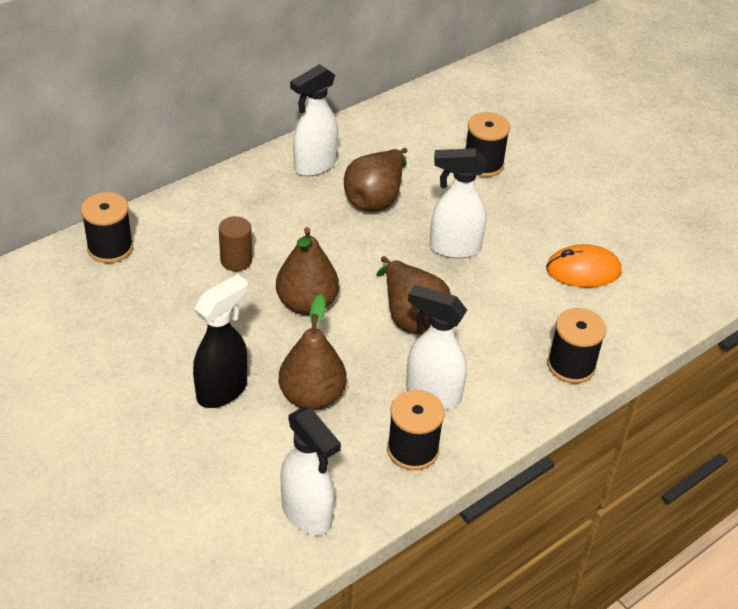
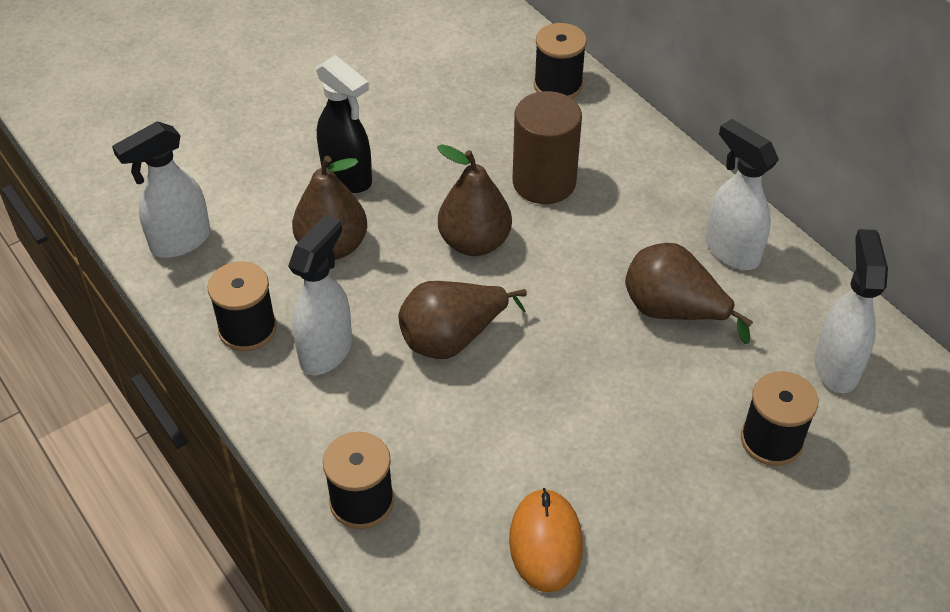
camera: 95 degrees right, 5 degrees up
(236, 261) = (544, 182): brown cylinder -> brown cylinder, size x1.74
(454, 248) = (582, 390): white spray bottle -> white spray bottle (836, 366)

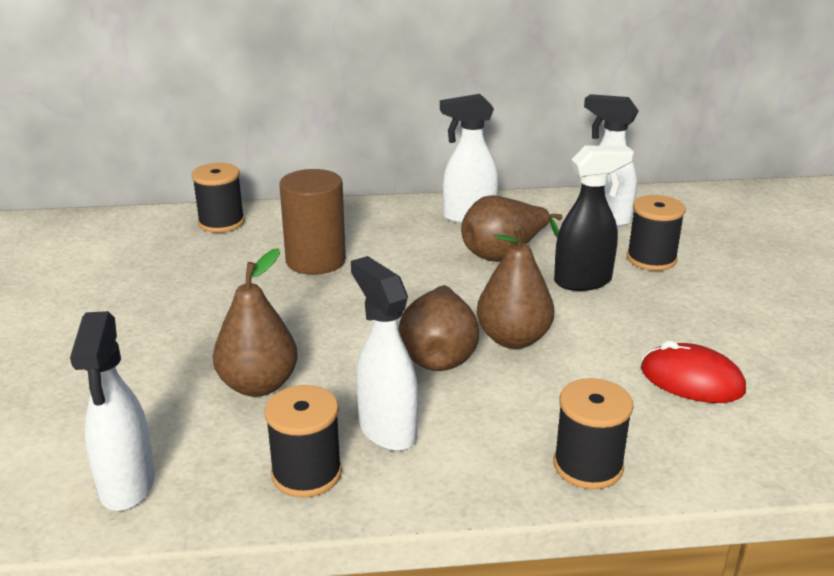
camera: 60 degrees left, 20 degrees down
(347, 177) = (183, 349): black spray bottle -> black spray bottle (583, 281)
(474, 242) = (343, 311): brown pear -> brown pear (513, 339)
(545, 542) = (691, 380): orange mouse -> red mouse

